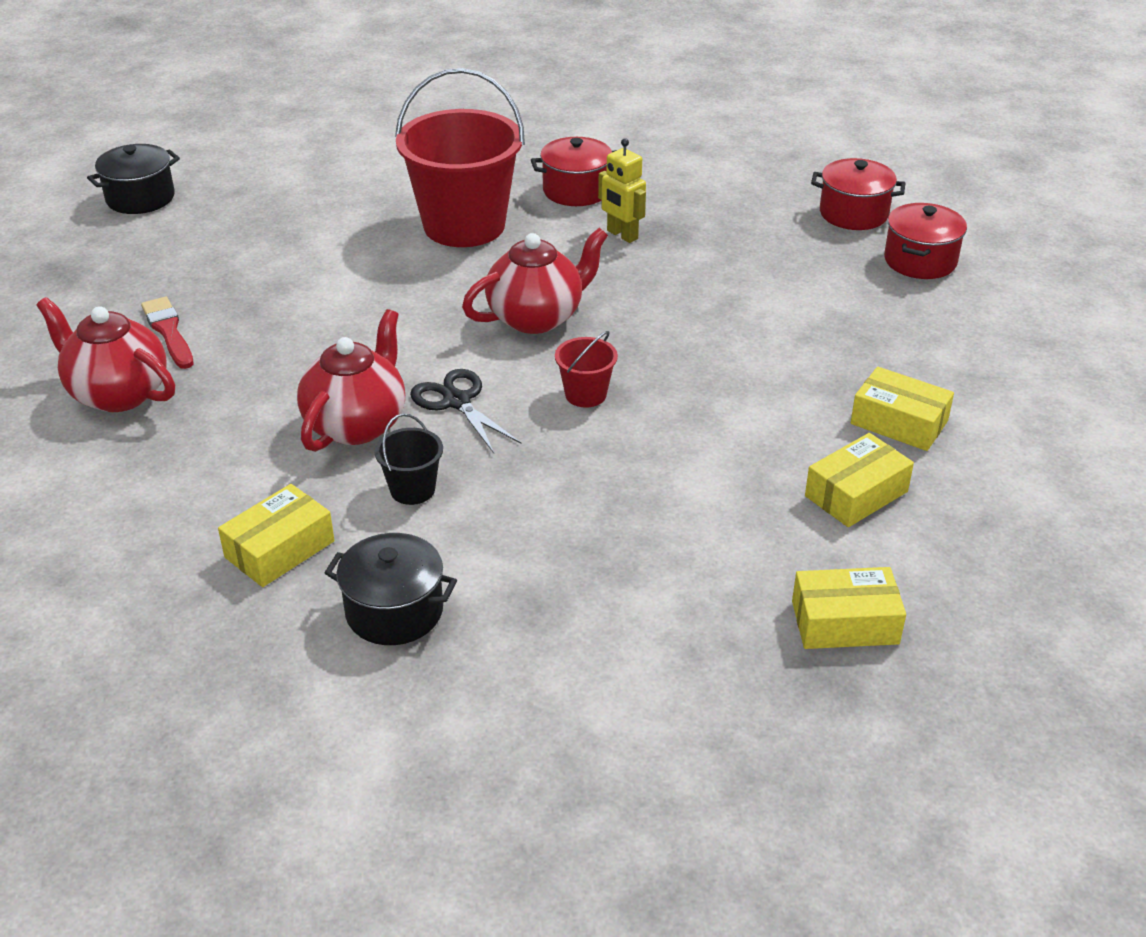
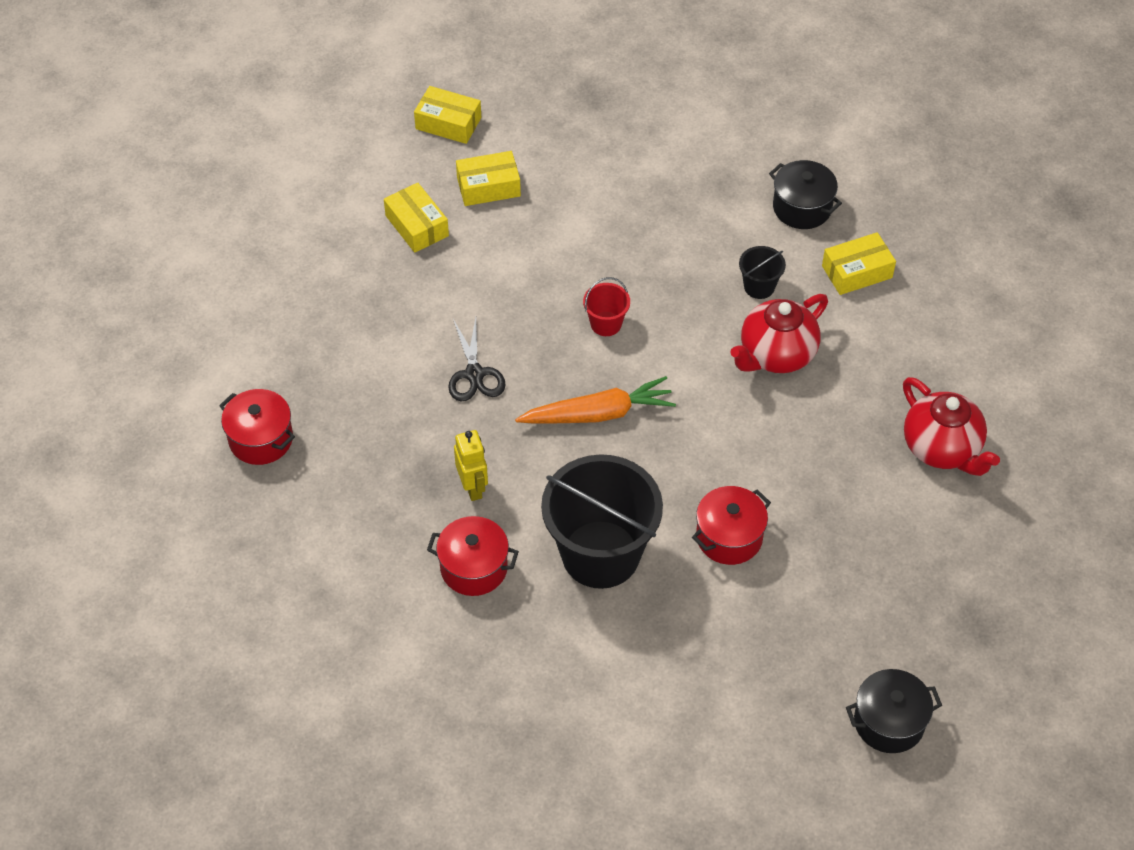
camera: 155 degrees left, 15 degrees up
(168, 331) = (893, 506): red brush -> none
(457, 401) = (698, 350): black scissors -> black scissors (474, 374)
(464, 225) = (600, 554): red bucket -> black bucket
(536, 317) = (599, 413): red teapot -> orange carrot
(845, 622) = (560, 117): yellow box -> yellow box (448, 123)
(920, 261) = (261, 363): red pot -> red pot (729, 537)

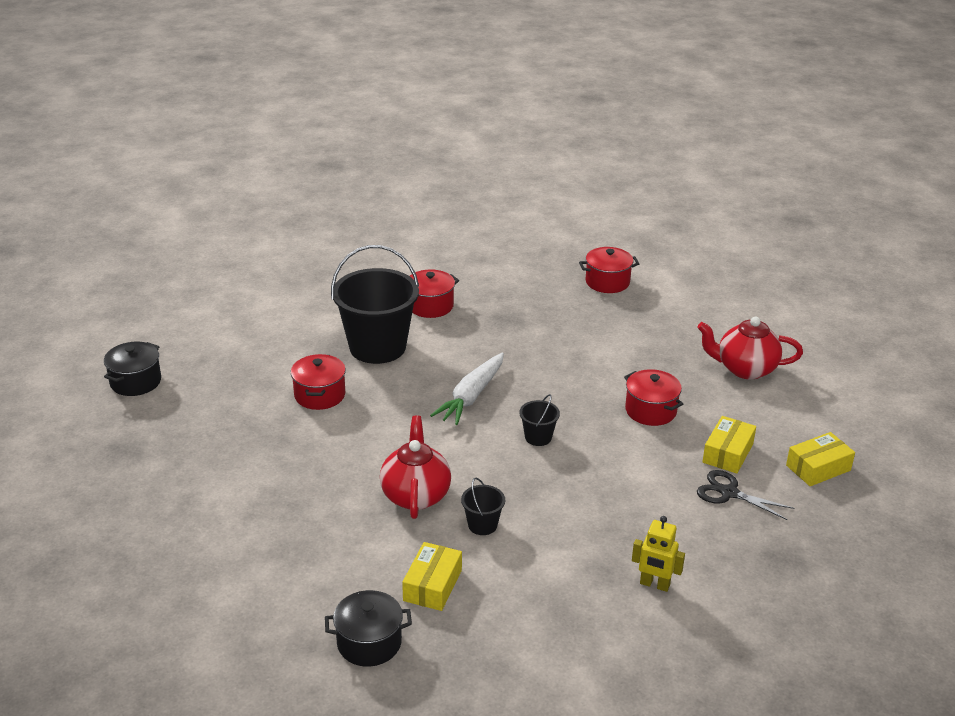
camera: 130 degrees right, 20 degrees down
(417, 226) = (721, 405): yellow box -> none
(473, 487) = (481, 329): yellow robot -> yellow robot (654, 584)
(474, 374) = (563, 368): black scissors -> black scissors (729, 493)
(478, 269) = (650, 410): none -> red pot
(599, 413) = (471, 396): orange carrot -> white carrot
(606, 324) = (538, 437): red bucket -> black bucket
(802, 208) = (530, 599): black pot -> black pot (369, 643)
(942, 449) = (242, 520): red teapot -> red teapot (745, 369)

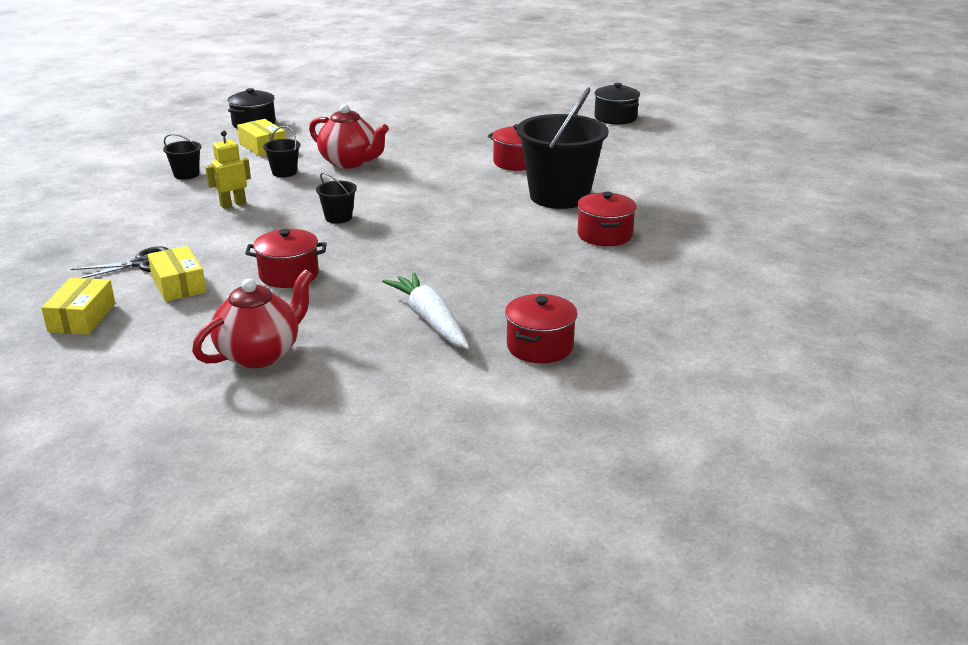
camera: 125 degrees right, 5 degrees down
(471, 396) = (432, 210): white carrot -> white carrot (430, 320)
(558, 592) = (186, 174): none -> black bucket
(654, 584) = (130, 202): yellow robot -> yellow robot (233, 204)

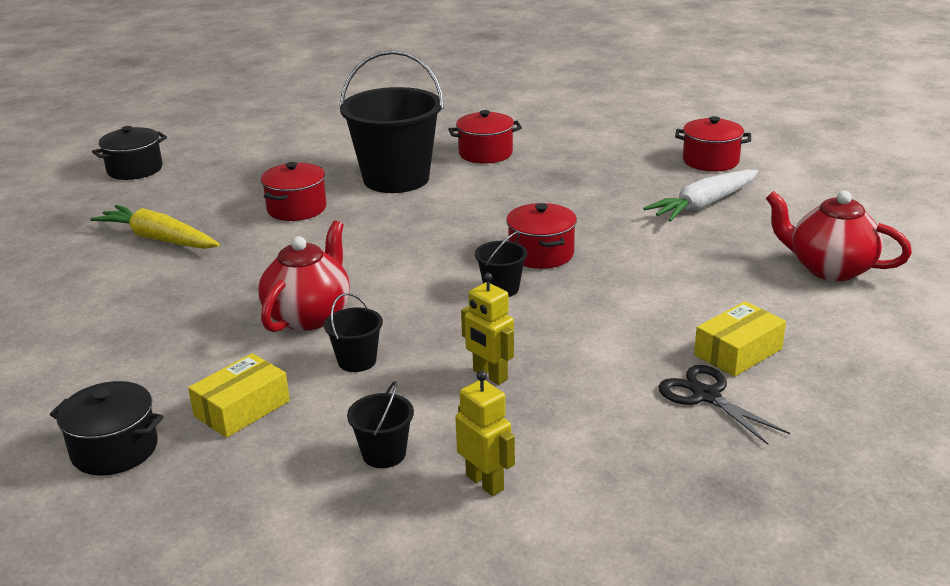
camera: 100 degrees left, 0 degrees up
(82, 317) = (862, 395): yellow box -> none
(135, 195) = (485, 482): none -> yellow robot
(289, 275) = (666, 288): red pot -> red pot (541, 254)
(489, 126) = (158, 239): none -> yellow carrot

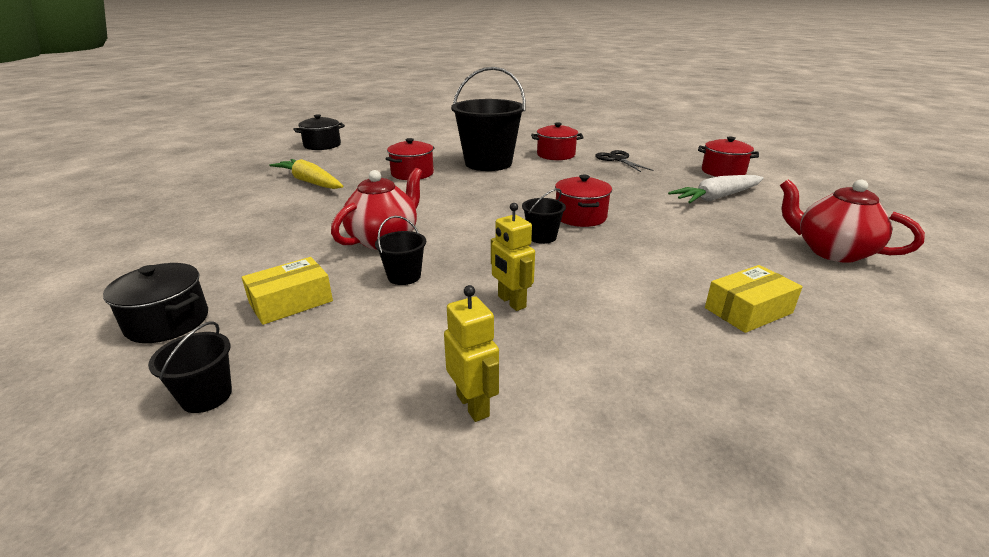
camera: 10 degrees right, 0 degrees up
(384, 454) = (388, 360): black bucket -> black bucket (206, 396)
(706, 396) = (715, 348): black scissors -> black scissors (617, 159)

